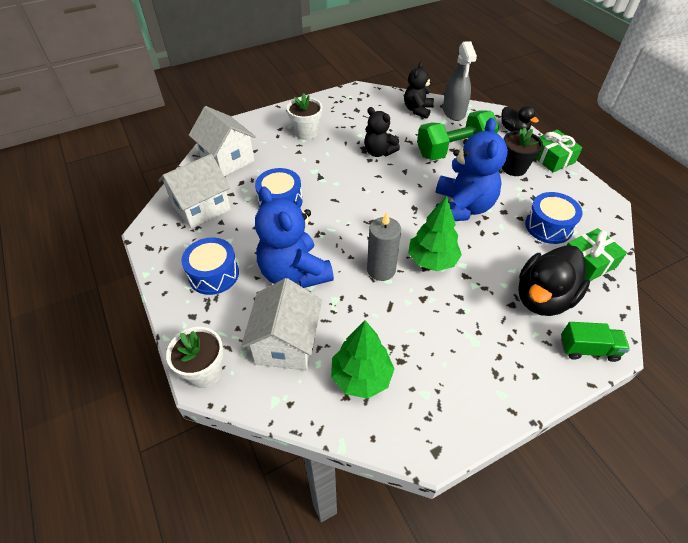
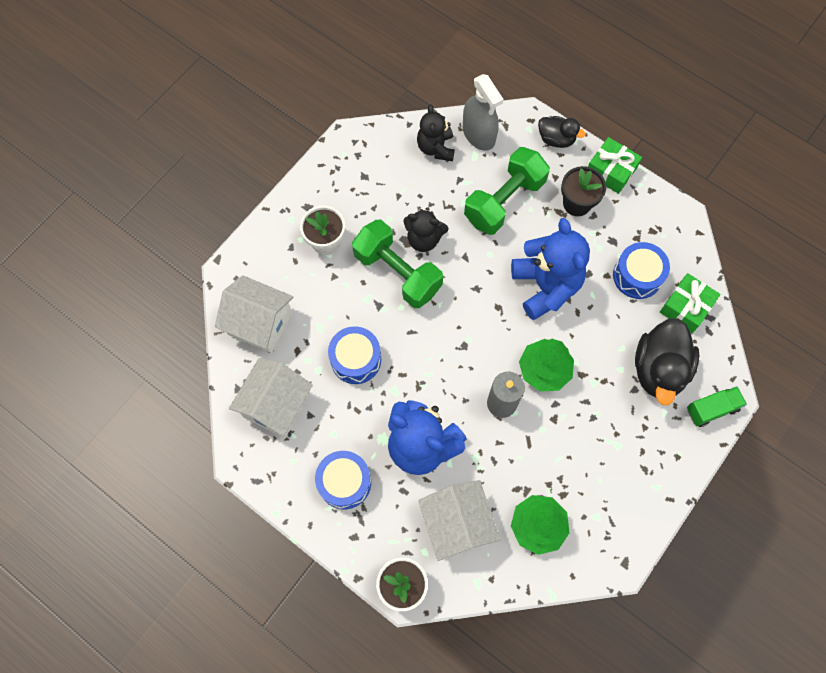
camera: 25 degrees left, 20 degrees up
(346, 163) = (397, 272): none -> green dumbbell

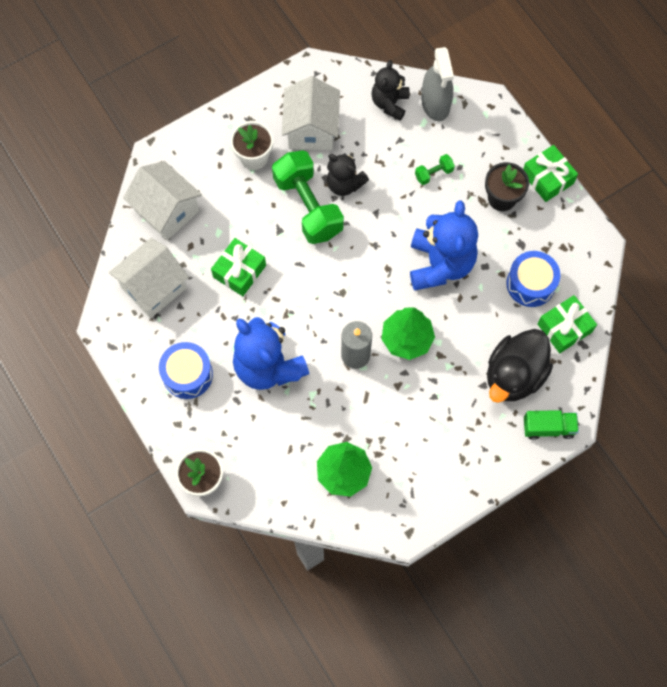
camera: 20 degrees right, 0 degrees up
(356, 359) = (239, 271): blue drum -> green gift
(457, 524) = (272, 445): white house -> white house (311, 129)
(504, 201) = (434, 173): green dumbbell -> green dumbbell, size x0.43
(556, 139) = (507, 131): black duck -> none

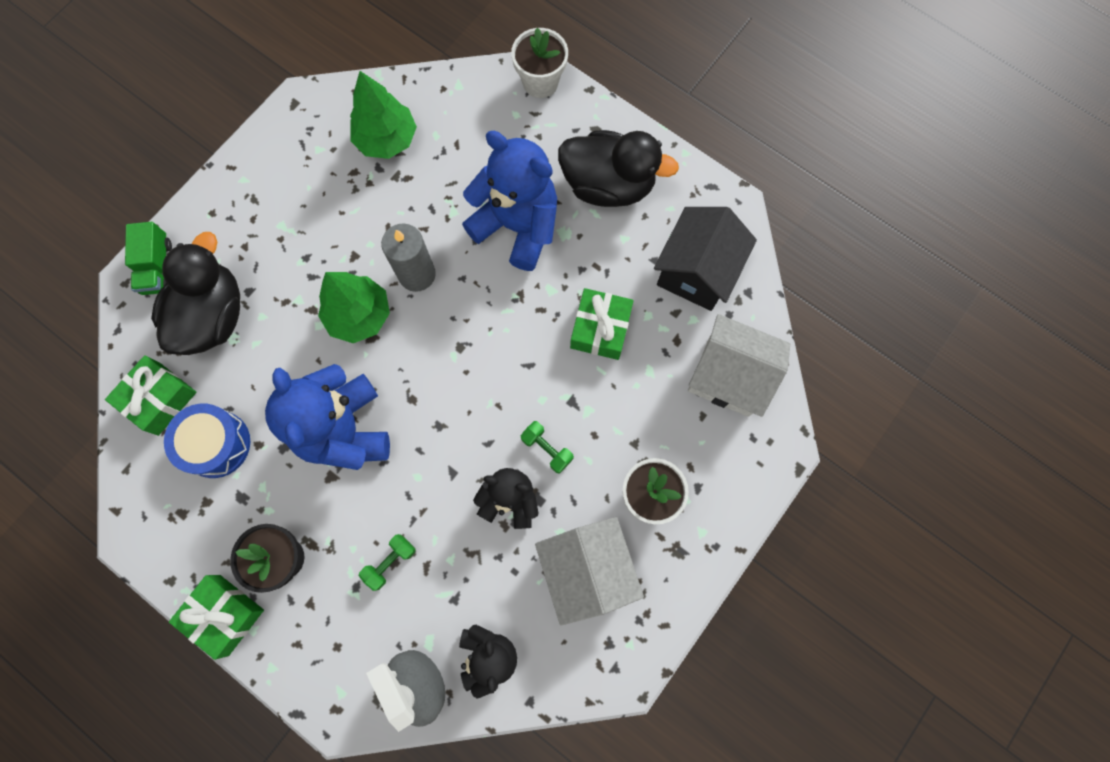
camera: 160 degrees right, 5 degrees up
(154, 287) = (696, 271): white house -> black house
(187, 374) = (608, 185): blue drum -> black duck
(308, 206) = (547, 449): green dumbbell -> green dumbbell, size x0.43
(548, 428) = (157, 267): green truck -> green truck turned 75 degrees counterclockwise

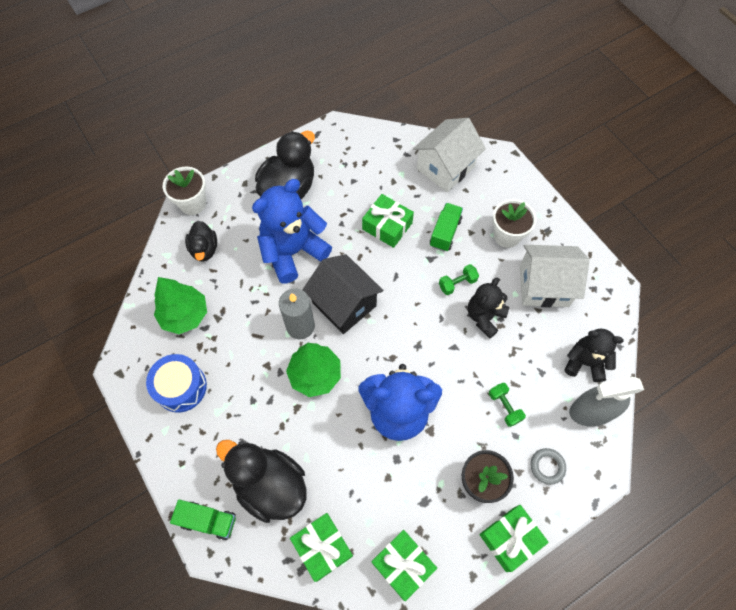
camera: 70 degrees left, 10 degrees down
(162, 495) = (403, 565): none -> green gift
(216, 444) = (376, 510): blue drum -> blue drum (181, 387)
(327, 639) = (547, 466): none -> grey ring
(481, 123) = (204, 249): none -> black duck
(620, 408) = (445, 233): none -> green truck
(696, 271) = (370, 161): black house -> black house (344, 304)

